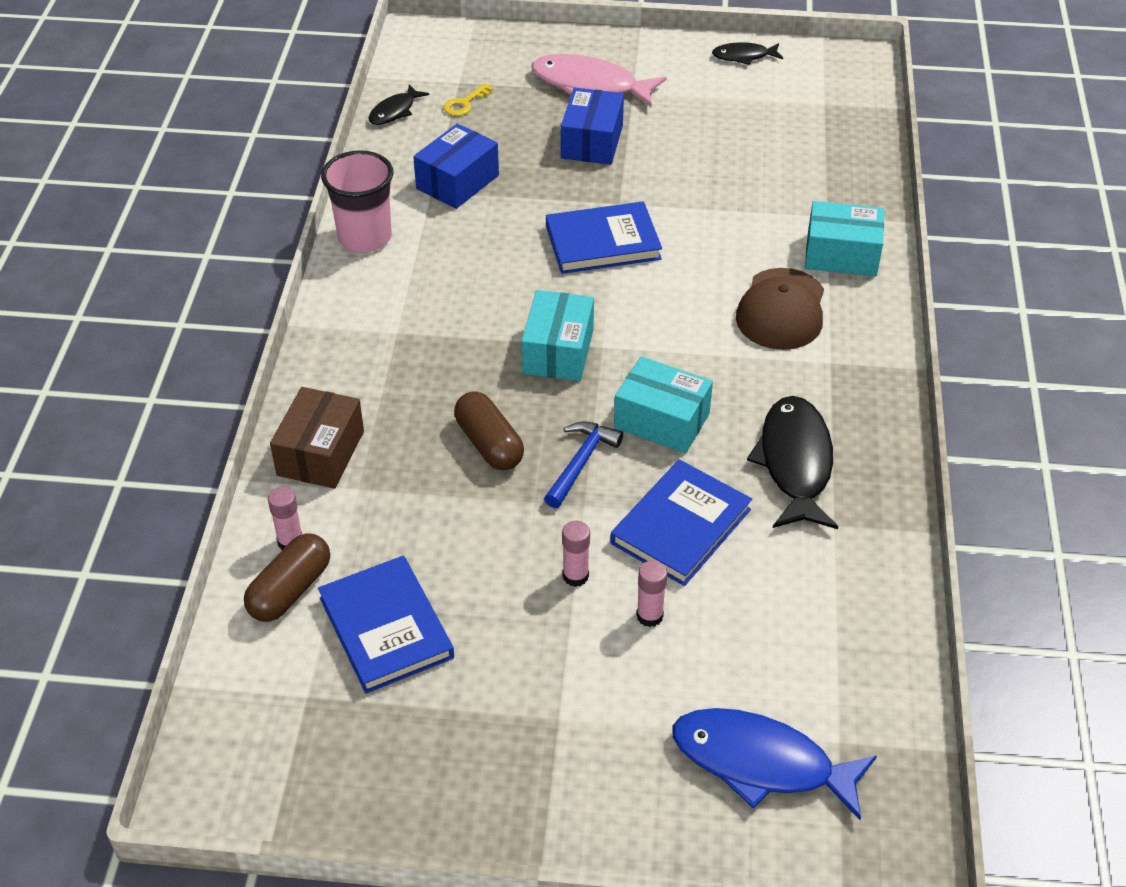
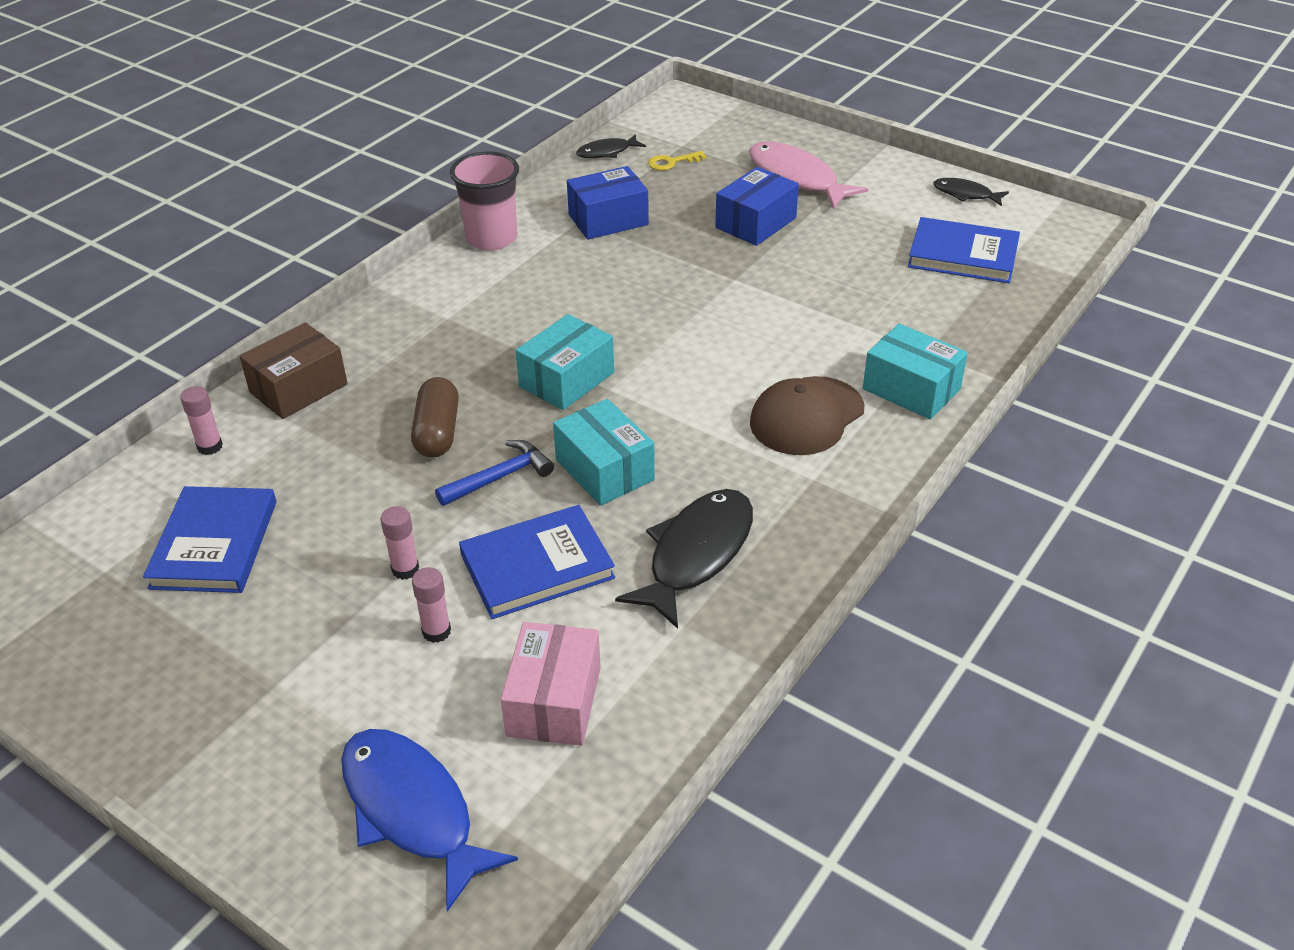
camera: 30 degrees right, 5 degrees down
(290, 590) = (173, 483): brown capsule -> none
(603, 242) = (689, 305): blue book -> blue book (963, 255)
(790, 629) = (554, 701): none -> pink box

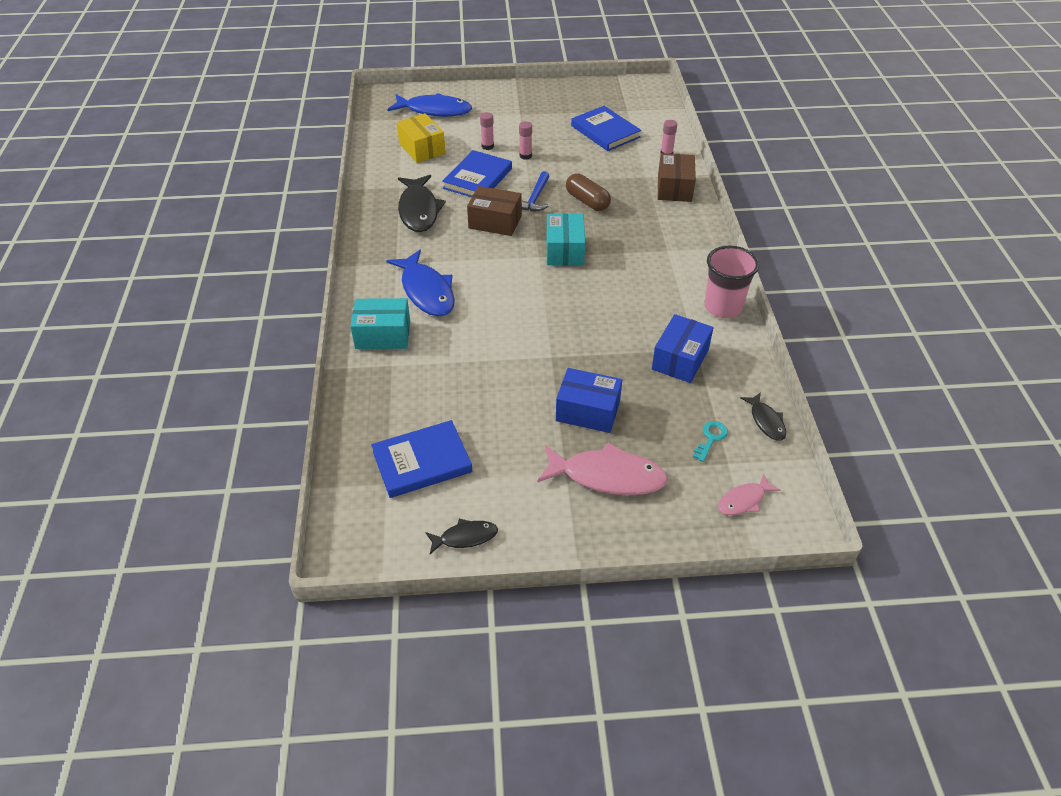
camera: 140 degrees right, 5 degrees up
(554, 701) = (422, 148): pink box -> yellow box
(605, 470) = (495, 222): turquoise box -> brown box
(607, 152) = (766, 421): black fish -> black fish turned 135 degrees clockwise
(672, 162) = (711, 438): yellow key -> turquoise key
(704, 124) = (744, 500): none -> pink fish
(755, 223) = (588, 411): blue box -> blue box turned 75 degrees counterclockwise
(806, 416) = (426, 291): brown cap -> blue fish

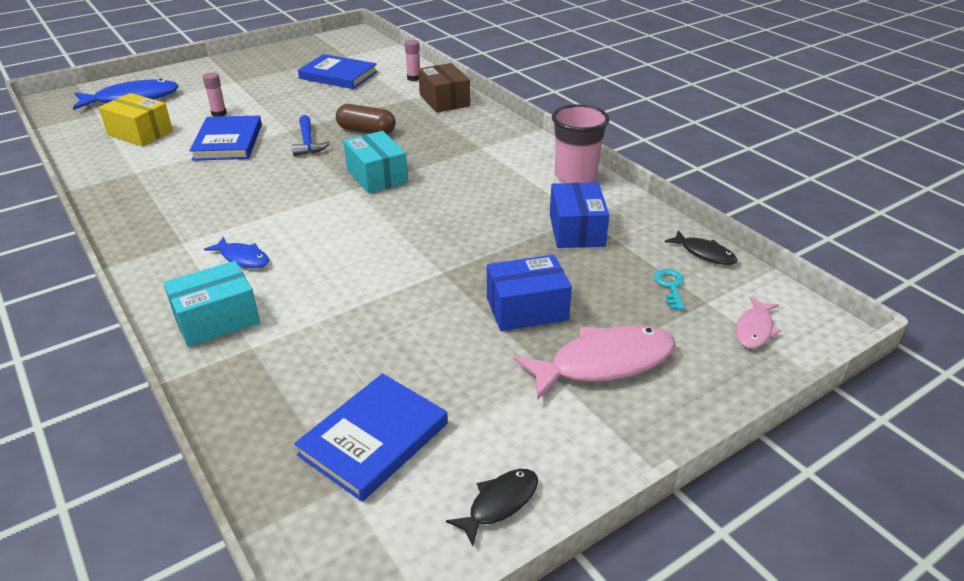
camera: 30 degrees left, 10 degrees down
(419, 210) = (176, 186): black fish -> none
(426, 291) = (242, 258): blue fish -> blue fish, size x0.53
(495, 222) = (278, 173): brown box -> none
(525, 156) = (268, 111): pink glue stick -> none

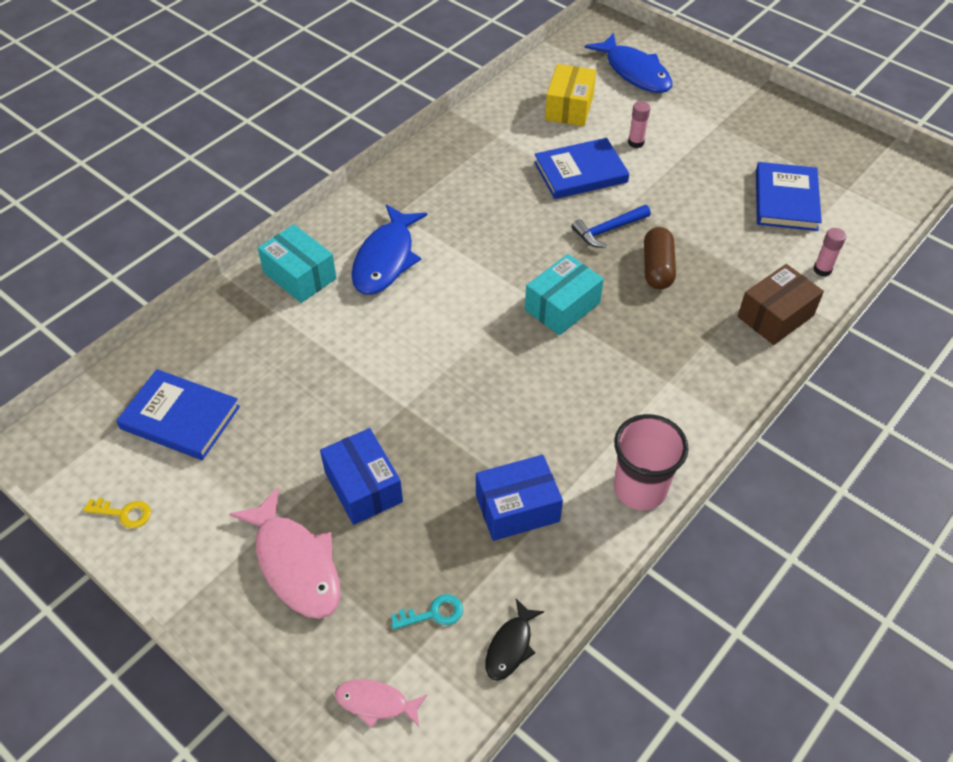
camera: 75 degrees right, 15 degrees up
(242, 258) = (386, 259): blue fish -> blue fish, size x1.88
(499, 503) = (124, 513): black fish -> yellow key

